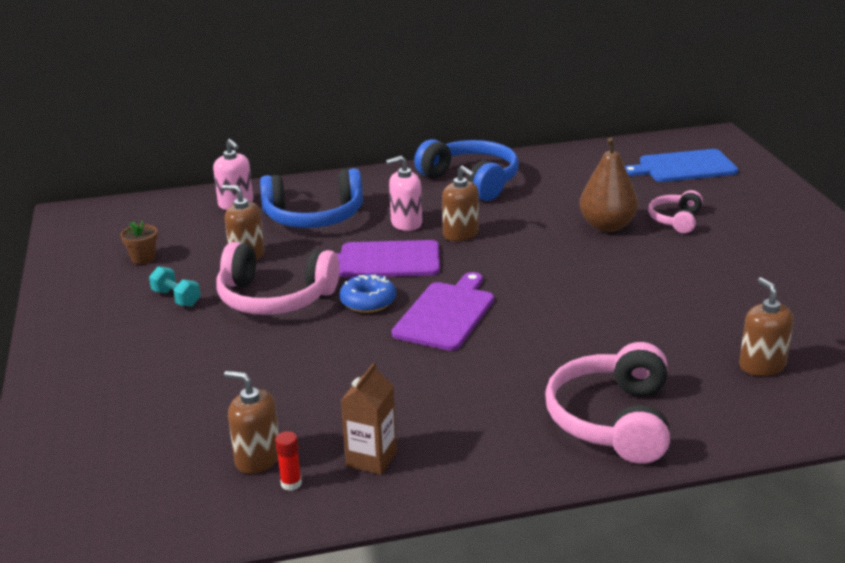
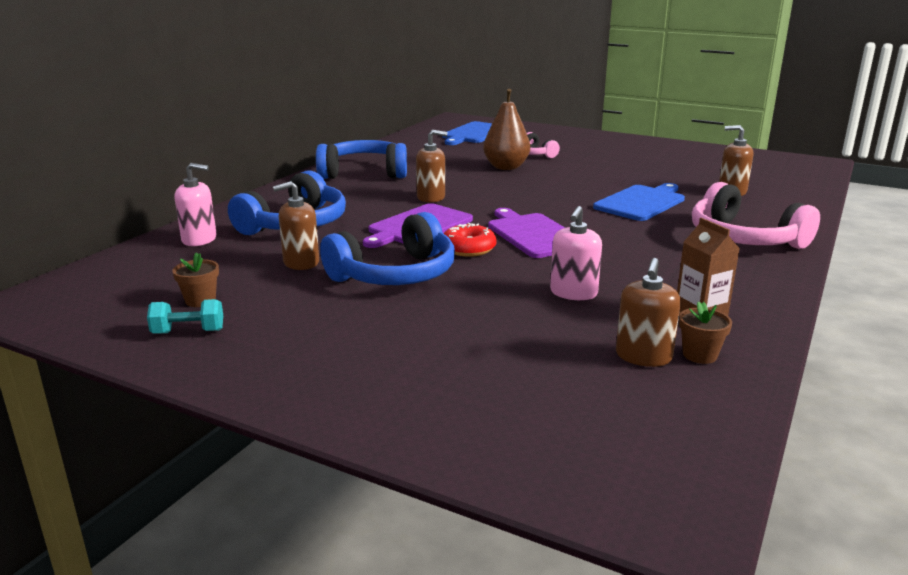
camera: 50 degrees left, 5 degrees down
(176, 298) = (310, 309): turquoise dumbbell -> turquoise dumbbell (188, 332)
(257, 458) = (643, 356): brown soap dispenser -> brown soap dispenser turned 45 degrees counterclockwise
(275, 298) = (395, 274): pink headphones -> blue headphones
(291, 484) = (700, 355): red glue stick -> brown flower pot
(368, 301) = (468, 249): blue donut -> red donut
(406, 223) = (378, 205): pink soap dispenser -> pink soap dispenser (573, 293)
(627, 329) = (641, 202): none -> blue cutting board

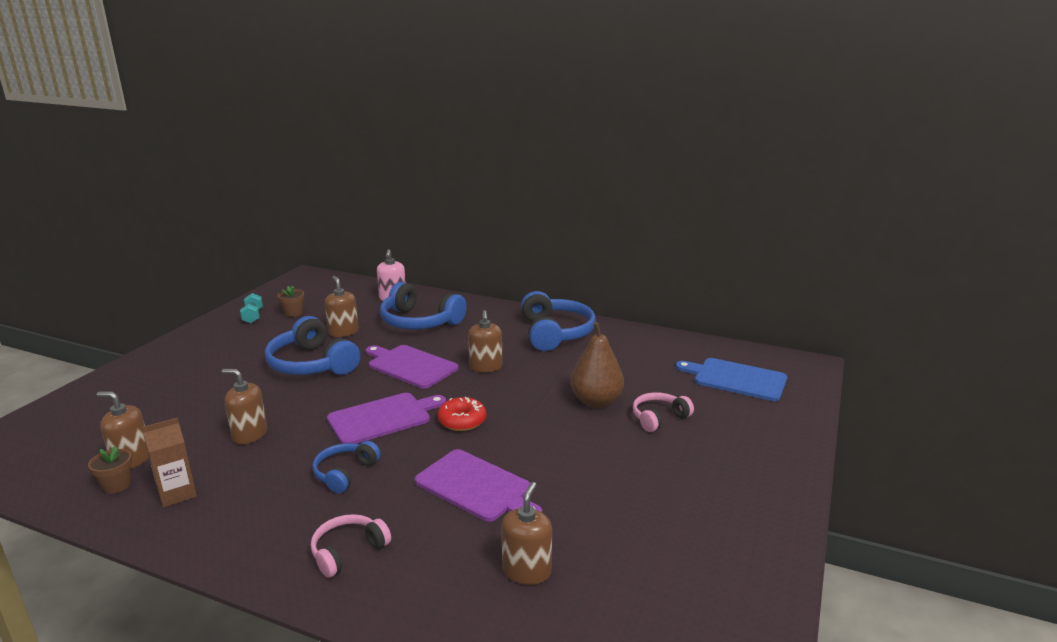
camera: 85 degrees right, 0 degrees up
(468, 249) = (354, 389): red donut -> red donut (462, 421)
(573, 293) = (249, 434): pink soap dispenser -> brown soap dispenser
(636, 245) = (345, 473): none -> blue headphones
(641, 202) = (476, 487): blue cutting board -> purple cutting board
(744, 238) = (348, 551): pink headphones -> pink headphones, size x0.56

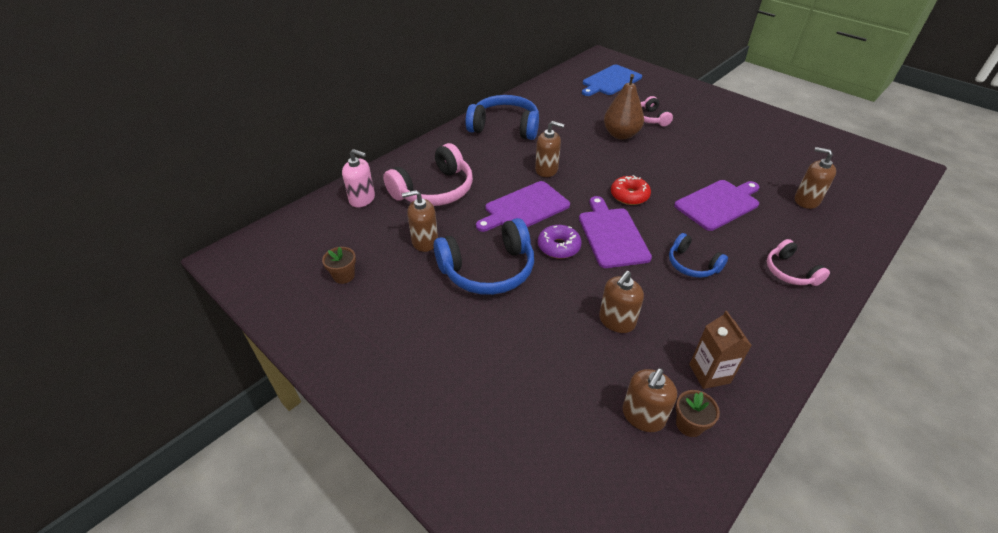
camera: 70 degrees left, 20 degrees up
(253, 316) = (326, 312): turquoise dumbbell -> none
(354, 391) = (558, 247): none -> purple donut
(419, 322) = (434, 190): blue headphones -> pink headphones

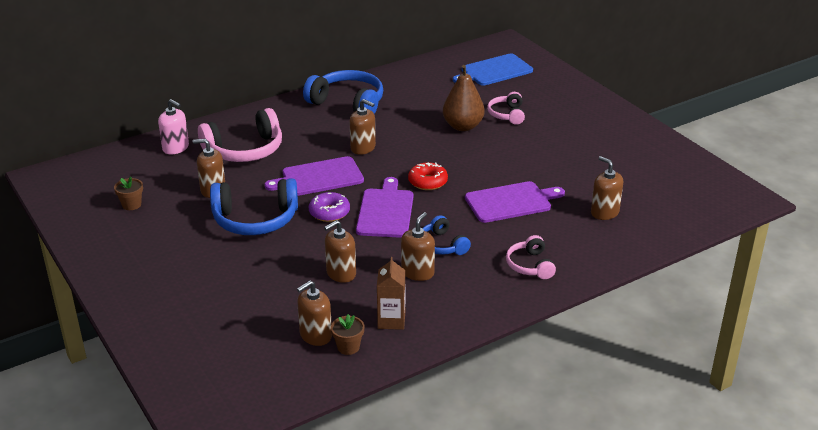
camera: 15 degrees right, 10 degrees down
(692, 303) = (417, 272): none -> brown soap dispenser

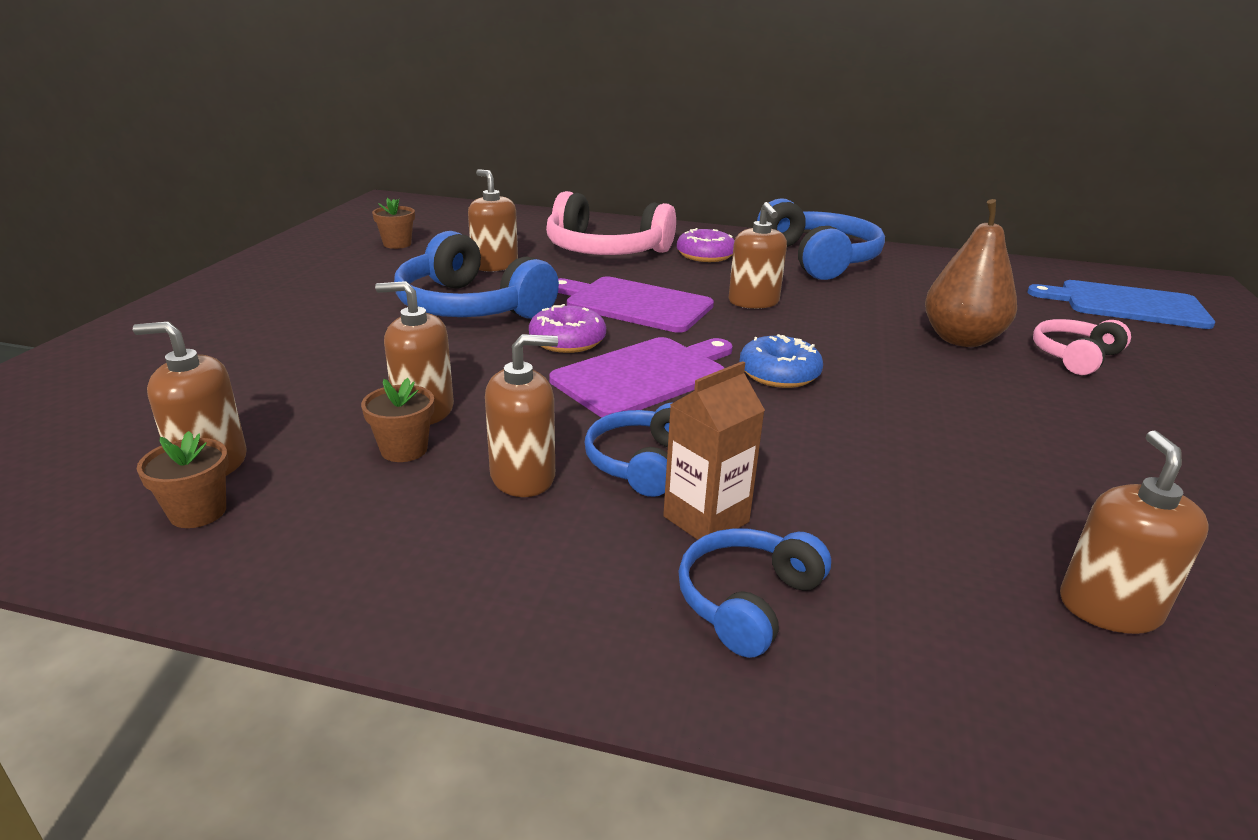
camera: 45 degrees right, 5 degrees down
(176, 148) = (542, 224): pink soap dispenser -> none
(296, 128) = (705, 255): none -> purple donut
(364, 289) = (404, 449): none -> brown flower pot
(391, 320) = (334, 519): brown carton -> brown carton (706, 519)
(427, 182) = (779, 374): red donut -> blue donut
(511, 202) = (889, 470): purple cutting board -> none
(530, 265) = (747, 601): pink headphones -> blue headphones

